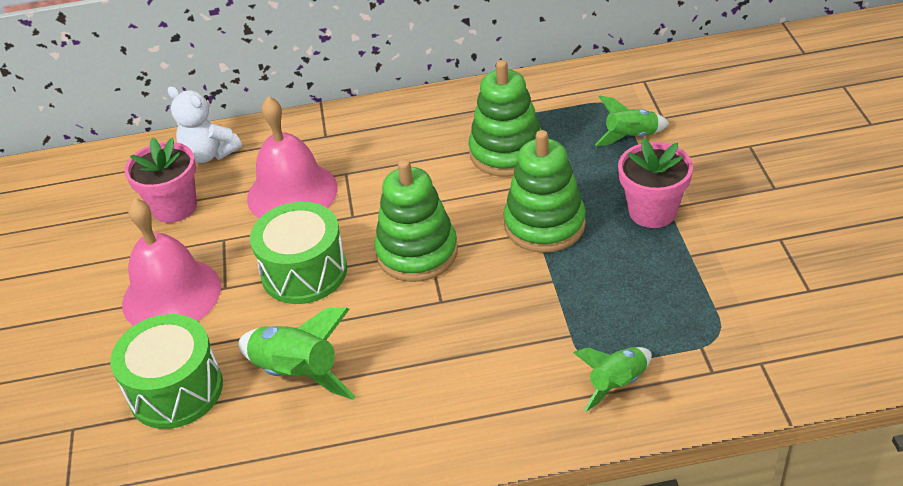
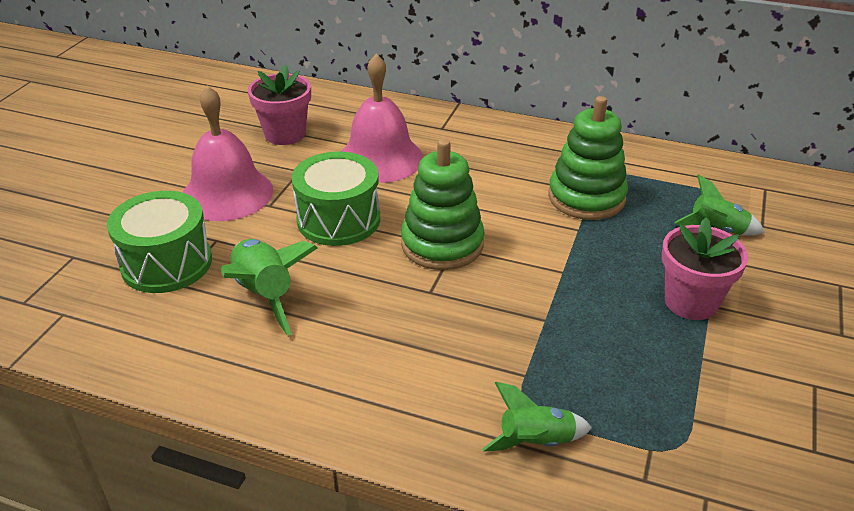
camera: 25 degrees right, 5 degrees down
(209, 154) = (343, 108): white teddy bear -> none
(544, 225) = (575, 269): green stacking toy -> none

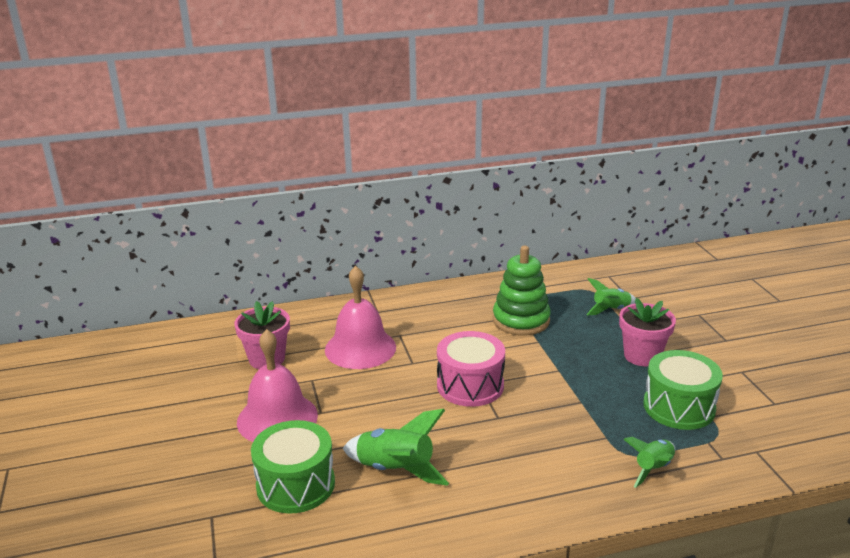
camera: 35 degrees left, 10 degrees down
(338, 220) = (383, 400): green drum -> green drum (679, 407)
(442, 244) = (470, 385): green stacking toy -> pink drum

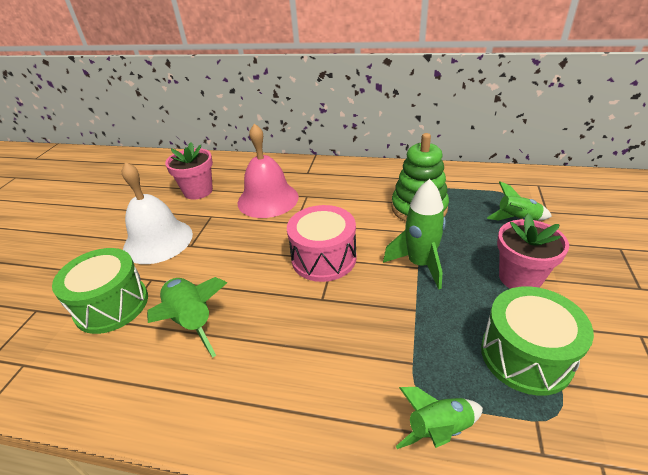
camera: 30 degrees right, 10 degrees up
(277, 418) = (158, 241): pink bell -> white bell
(558, 367) = (420, 264): none -> green rocket

